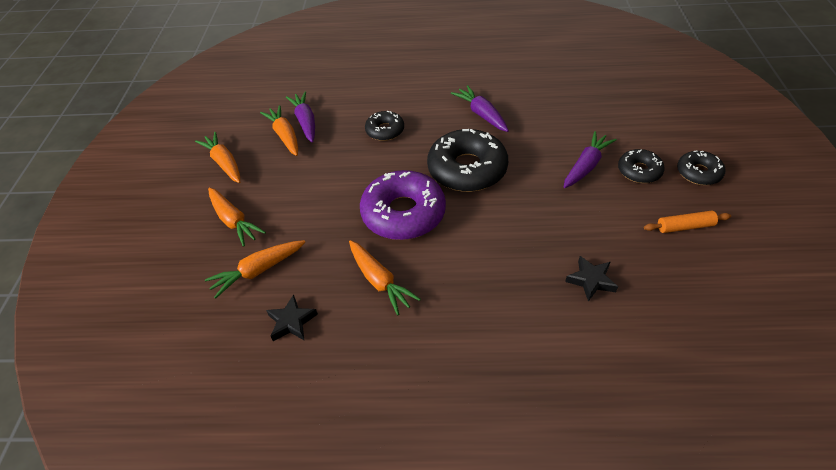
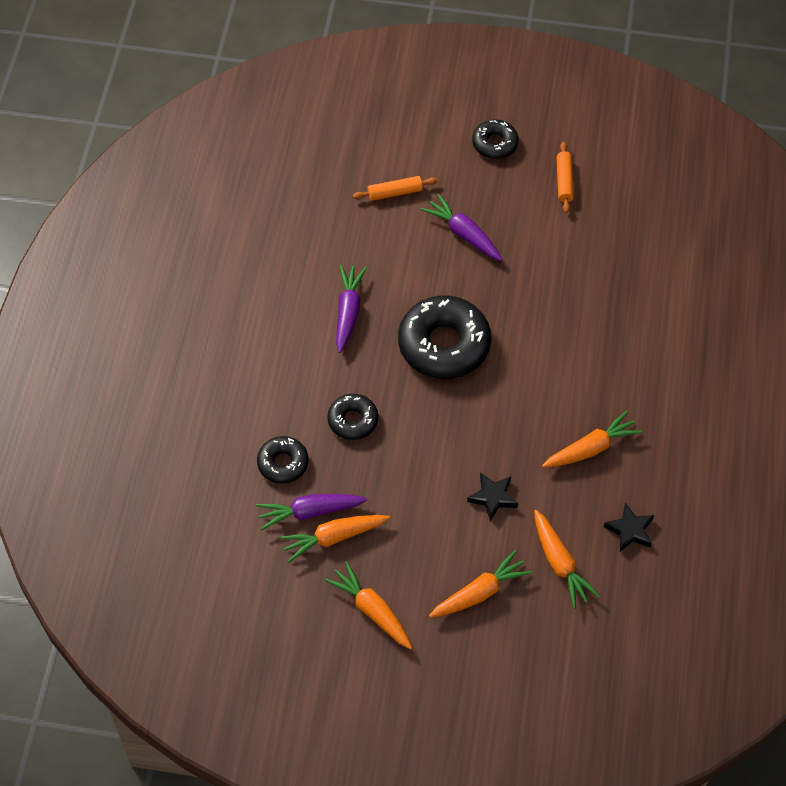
camera: 85 degrees left, 10 degrees up
(224, 163) = (372, 610): orange carrot -> orange carrot turned 75 degrees clockwise
(403, 213) = (501, 416): purple donut -> none
(481, 114) = (348, 312): purple carrot -> purple carrot turned 120 degrees clockwise
(591, 280) = (616, 273): black star -> black star (493, 497)
(608, 121) = (395, 192): none -> orange rolling pin
(639, 171) = (481, 191): black donut -> black donut (283, 463)

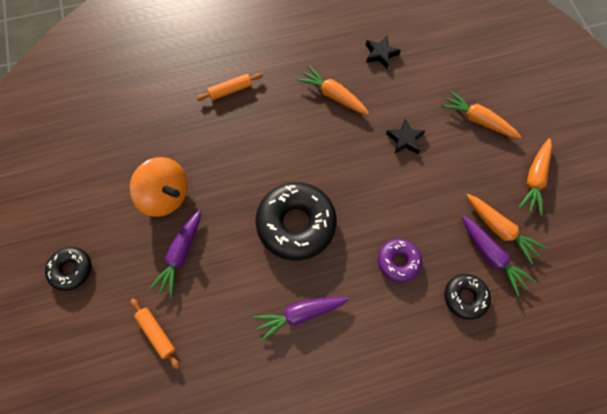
camera: 115 degrees left, 10 degrees up
(353, 420) = (398, 261): black donut -> purple donut
(537, 241) = (166, 196): none -> orange spinning top
(560, 563) = (427, 83): orange carrot -> none
(564, 181) = (96, 199): orange rolling pin -> orange rolling pin (230, 90)

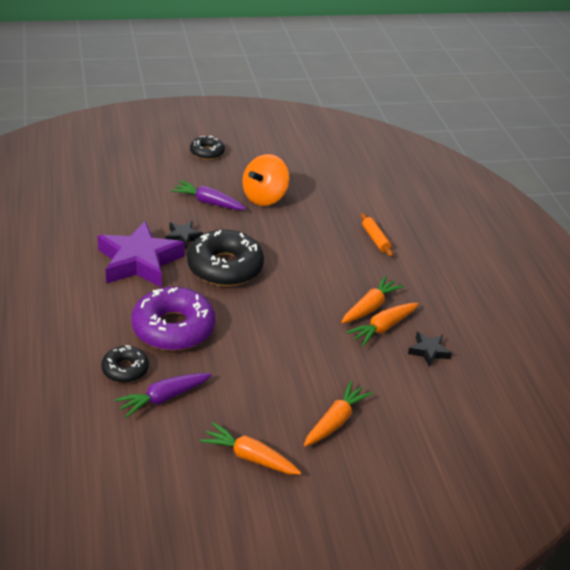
camera: 90 degrees right, 30 degrees down
(156, 333) = (145, 188): orange rolling pin -> none
(300, 314) = (139, 261): purple carrot -> purple star
(398, 261) = (173, 328): purple donut -> purple donut, size x1.87
(404, 139) = (312, 354): black star -> black star (183, 237)
(499, 229) = (192, 411): orange carrot -> orange carrot (383, 328)

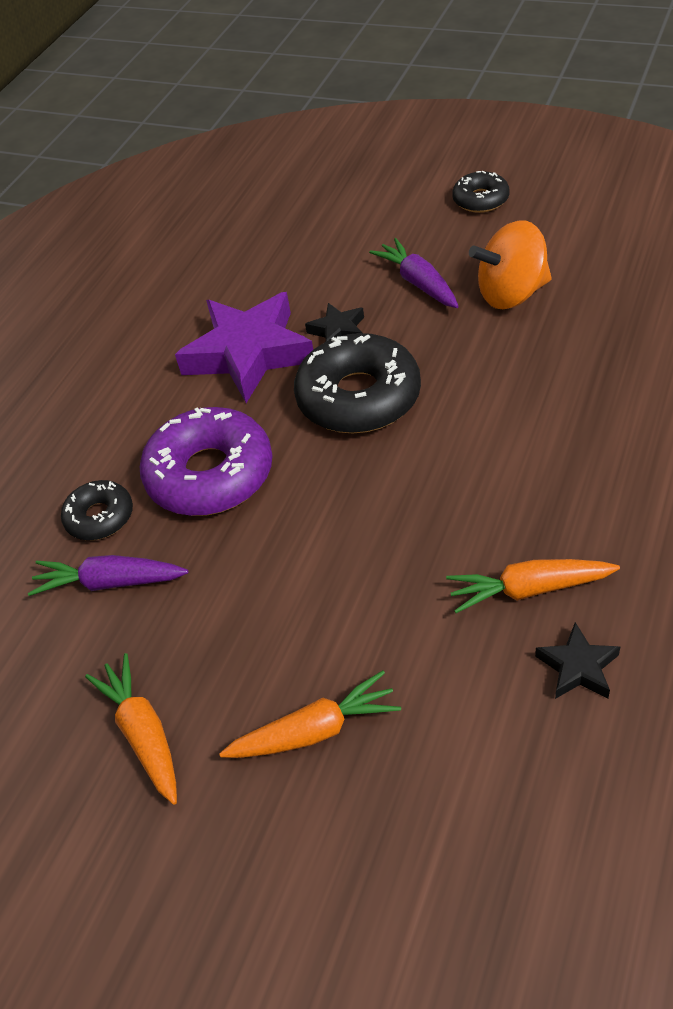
camera: 45 degrees right, 10 degrees up
(370, 307) = (536, 542): orange carrot -> none
(375, 239) = (645, 417): orange rolling pin -> none

